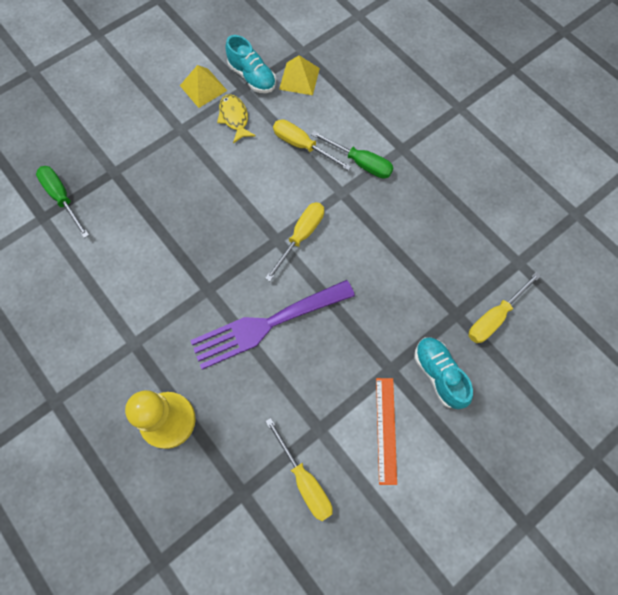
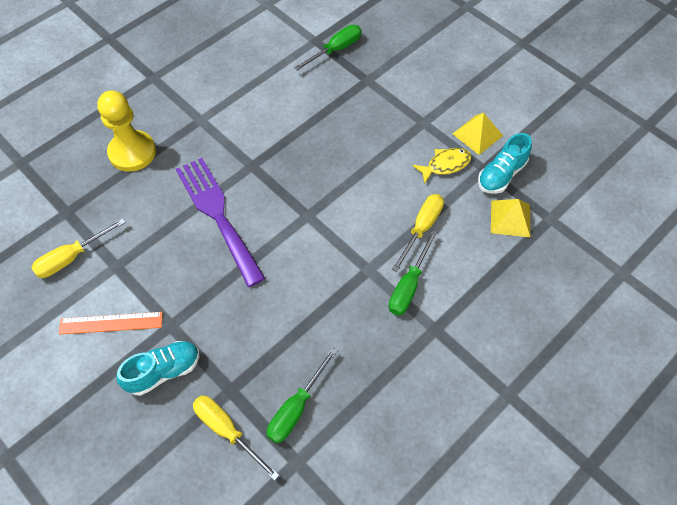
camera: 85 degrees right, 10 degrees down
(301, 236) = (312, 236): yellow screwdriver -> none
(472, 260) = (296, 408): none -> green screwdriver

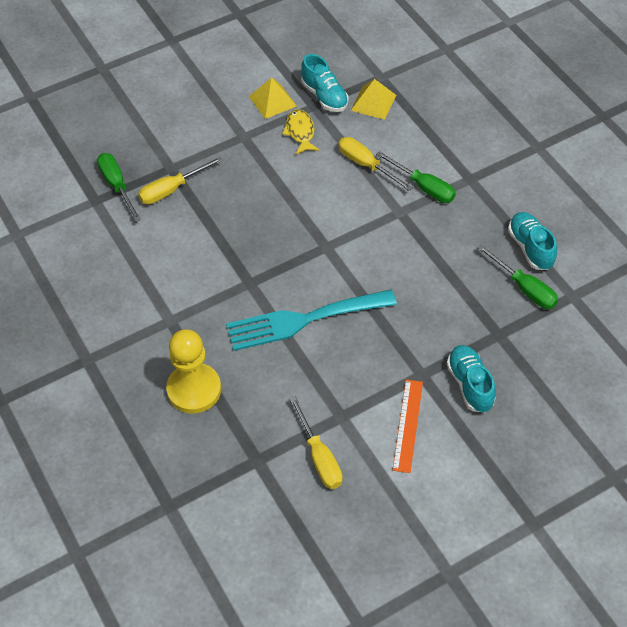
camera: 75 degrees left, 5 degrees down
(217, 214) = (303, 320): purple fork -> turquoise fork
(227, 431) = (537, 342): yellow screwdriver -> yellow screwdriver (172, 190)
(354, 406) = (530, 248): none -> turquoise shoe

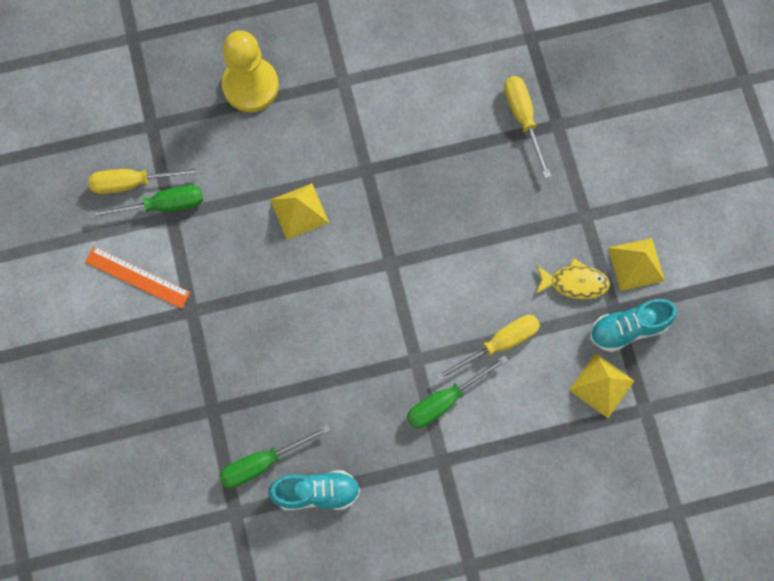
camera: 105 degrees right, 20 degrees up
(117, 185) = (546, 63): green screwdriver -> green screwdriver (162, 205)
(303, 320) = (299, 211): turquoise fork -> yellow pyramid
(470, 384) = (161, 356): turquoise shoe -> none

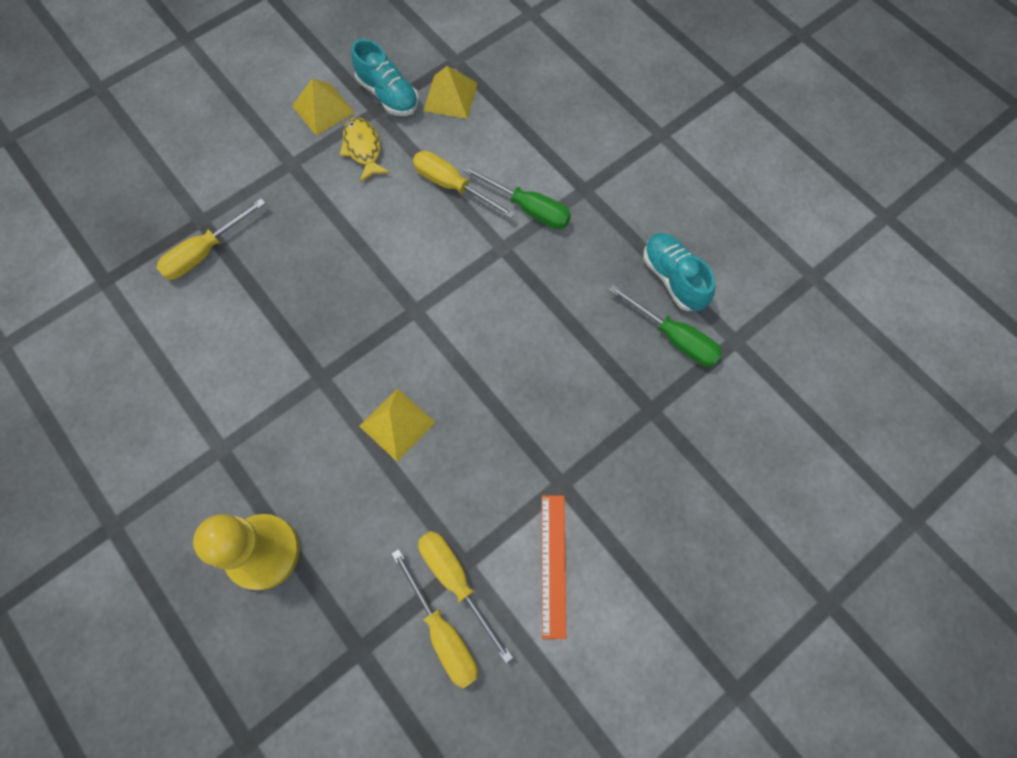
camera: 115 degrees left, 5 degrees down
(162, 205) = (456, 580): green screwdriver -> yellow screwdriver

